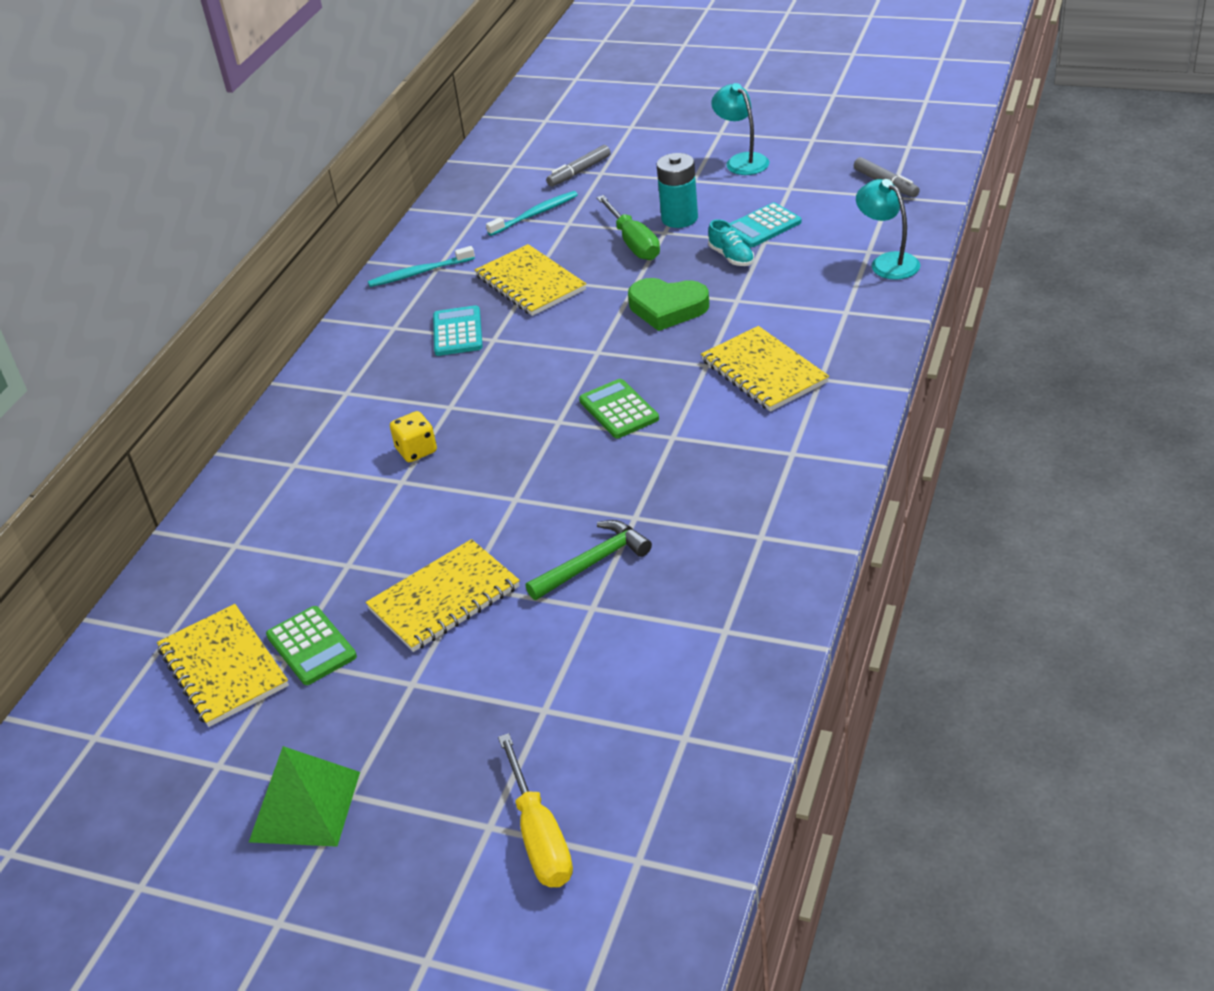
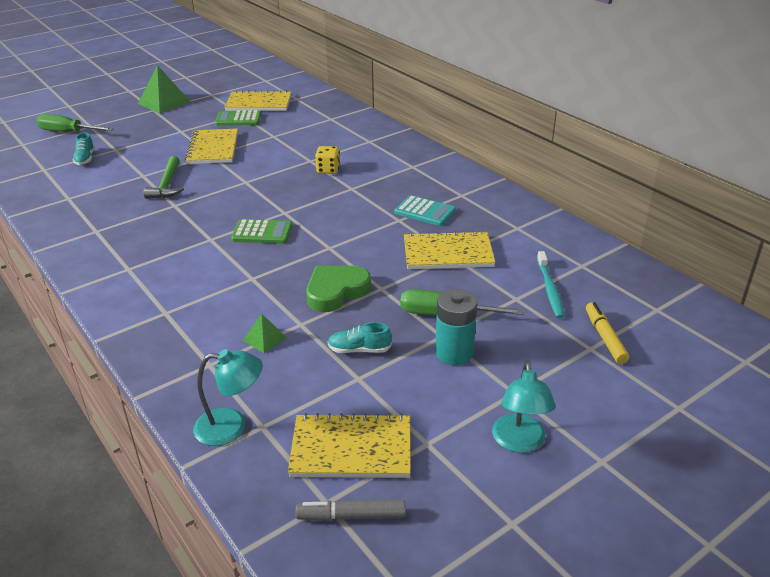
camera: 120 degrees right, 5 degrees down
(419, 273) = (519, 220): turquoise toothbrush -> none
(540, 836) = (68, 132): yellow screwdriver -> green screwdriver
(579, 172) = (605, 338): grey marker -> yellow marker
(607, 717) = (85, 159): none -> turquoise shoe
(742, 161) = (519, 442): turquoise lamp -> turquoise lamp turned 90 degrees clockwise
(762, 226) = (382, 389): turquoise calculator -> none
(764, 372) = (209, 295): yellow notebook -> yellow notebook (351, 449)
(779, 305) = (265, 339): none -> green pyramid

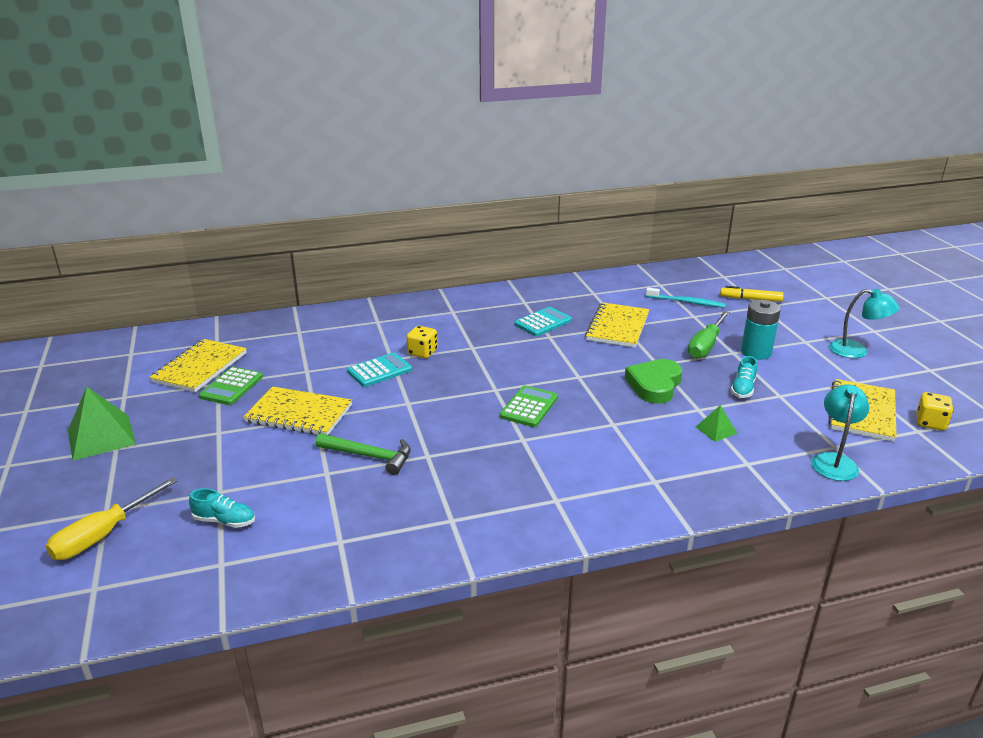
camera: 70 degrees left, 5 degrees down
(68, 132) = (103, 535): green screwdriver -> yellow screwdriver
(288, 160) = (379, 371): none -> turquoise calculator
(336, 291) = (654, 385): green heart -> green heart turned 45 degrees clockwise
(352, 516) = (930, 423): grey marker -> yellow dice

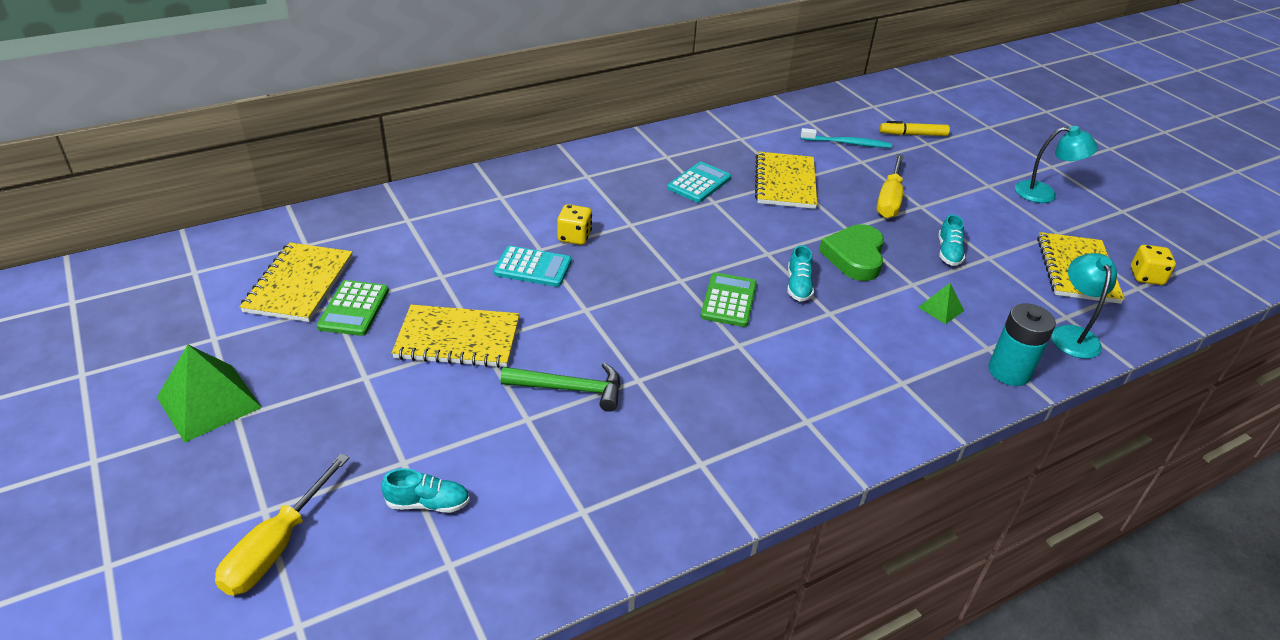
camera: 15 degrees left, 10 degrees up
(379, 371) = (533, 267): turquoise calculator -> turquoise calculator turned 60 degrees clockwise
(594, 402) = (798, 286): none -> turquoise shoe
(706, 346) = (889, 200): green screwdriver -> yellow screwdriver
(756, 352) = (944, 204): turquoise battery -> turquoise battery (1009, 371)

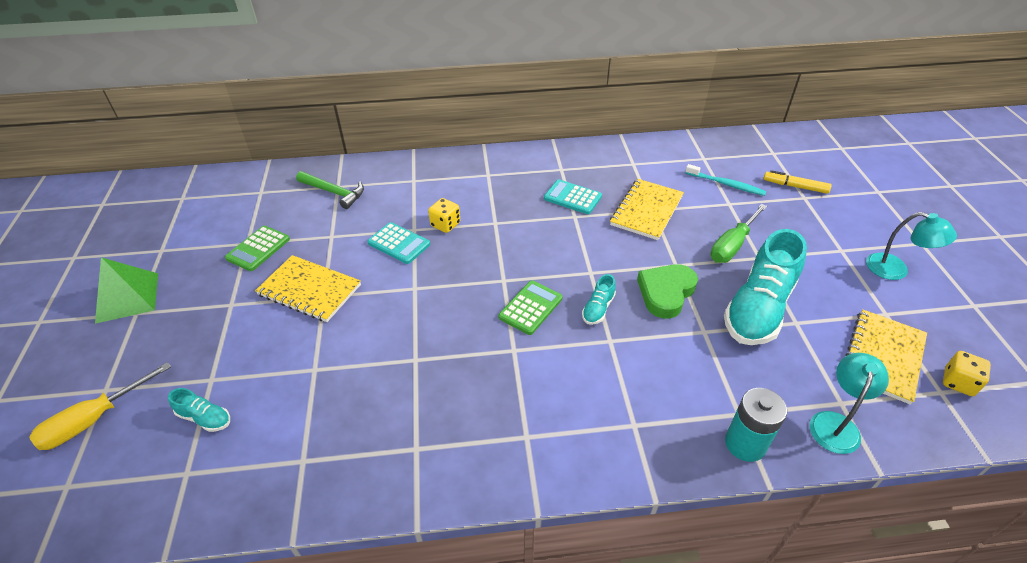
camera: 25 degrees right, 5 degrees up
(299, 284) = (237, 221): yellow notebook -> none
(569, 389) = (360, 353): green hammer -> green hammer (334, 192)
(699, 183) = (572, 197): turquoise calculator -> turquoise calculator turned 120 degrees counterclockwise
(889, 200) = (732, 245): yellow screwdriver -> green screwdriver
(941, 309) = (716, 362): green pyramid -> none
(948, 252) = (758, 308): turquoise shoe -> turquoise shoe, size x2.32

